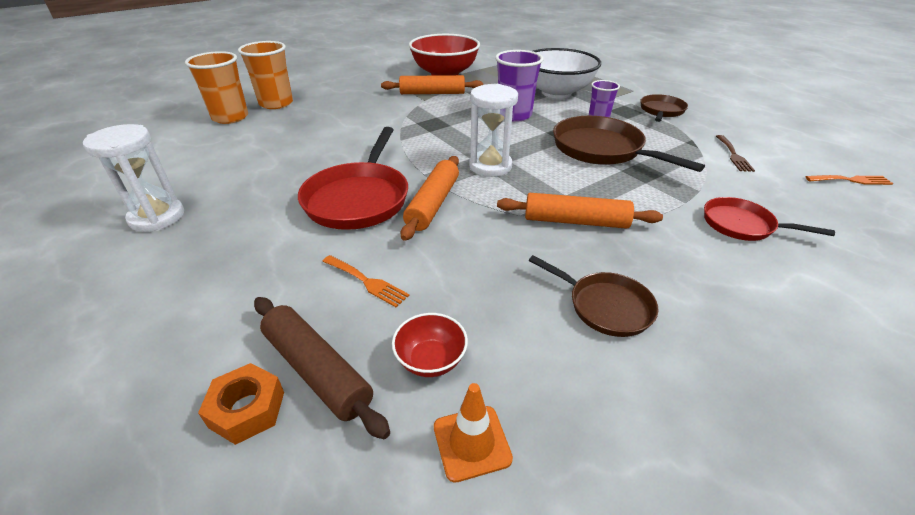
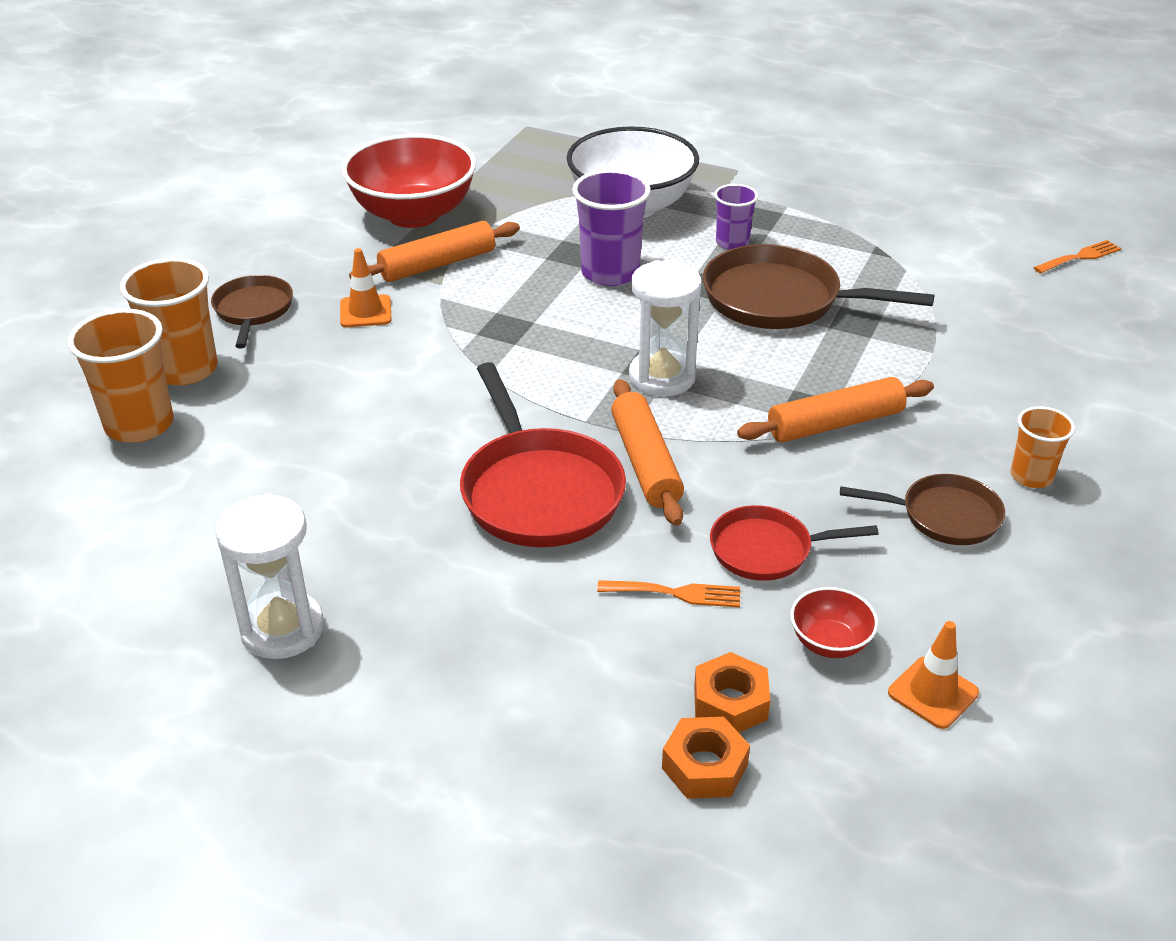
camera: 30 degrees left, 0 degrees up
(317, 370) = (730, 702): brown rolling pin -> orange nut
(377, 102) = (365, 312): none -> orange traffic cone
(661, 111) = (804, 202): brown pan -> brown pan (253, 311)
(705, 305) = (1031, 476): none -> orange cup
(733, 155) = (939, 257): brown fork -> none
(742, 225) = (1008, 363): red pan -> red pan (767, 550)

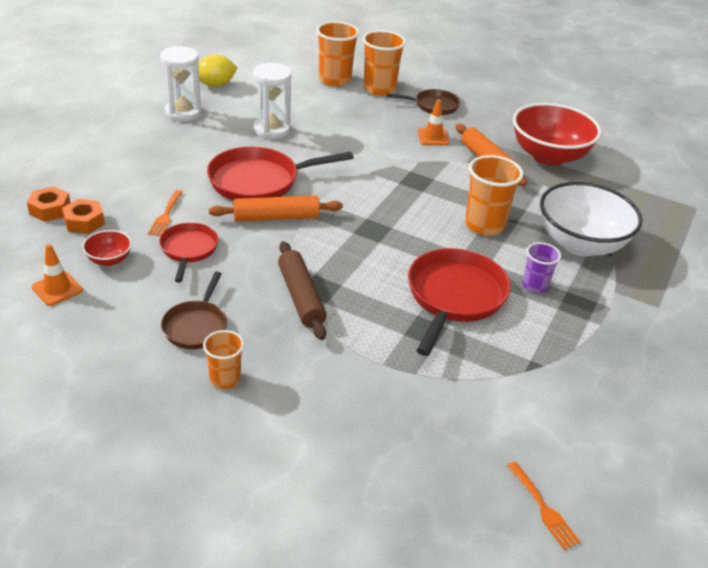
camera: 90 degrees right, 0 degrees up
(147, 595) = (215, 85): none -> yellow lemon
(610, 273) = (484, 225): purple cup -> orange cup
(662, 377) = (360, 233): white hourglass -> white hourglass (271, 130)
(780, 300) = (454, 297): brown pan -> red pan
(835, 423) = (301, 297): orange rolling pin -> brown rolling pin

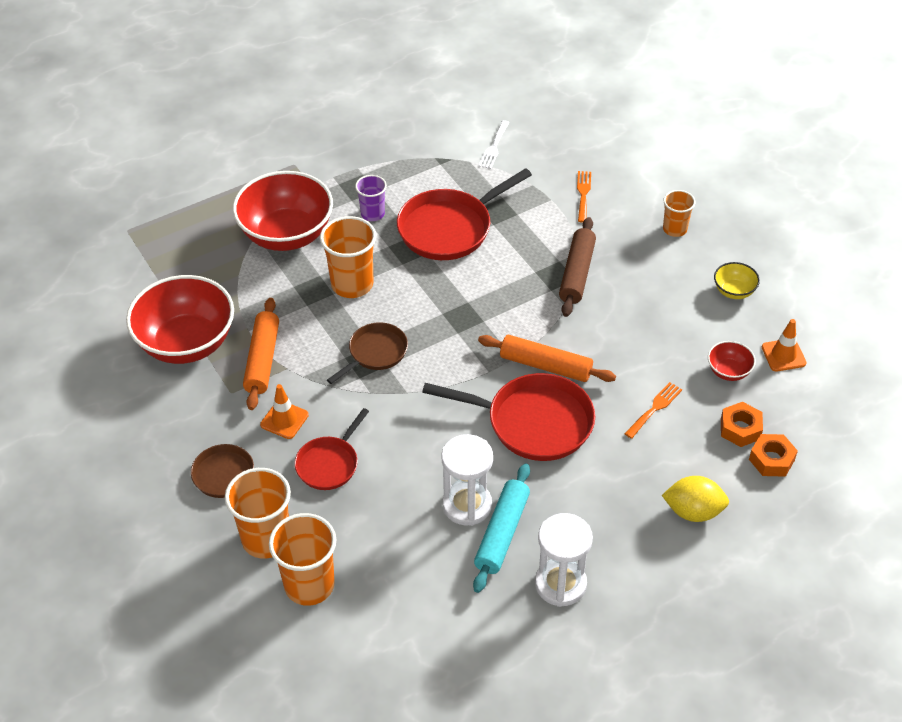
camera: 145 degrees left, 10 degrees up
(129, 333) = (734, 291): none -> yellow bowl
(188, 250) = (650, 356): red pan -> red pan (329, 463)
(196, 326) = (677, 278): brown pan -> brown pan (375, 353)
(215, 85) = (484, 637): yellow lemon -> yellow lemon (693, 511)
(238, 124) = (502, 533): none -> turquoise rolling pin
(497, 404) = (494, 147): none -> white fork
(543, 508) = (521, 90): orange fork -> orange fork (583, 194)
(580, 244) = (286, 235): white bowl -> red bowl

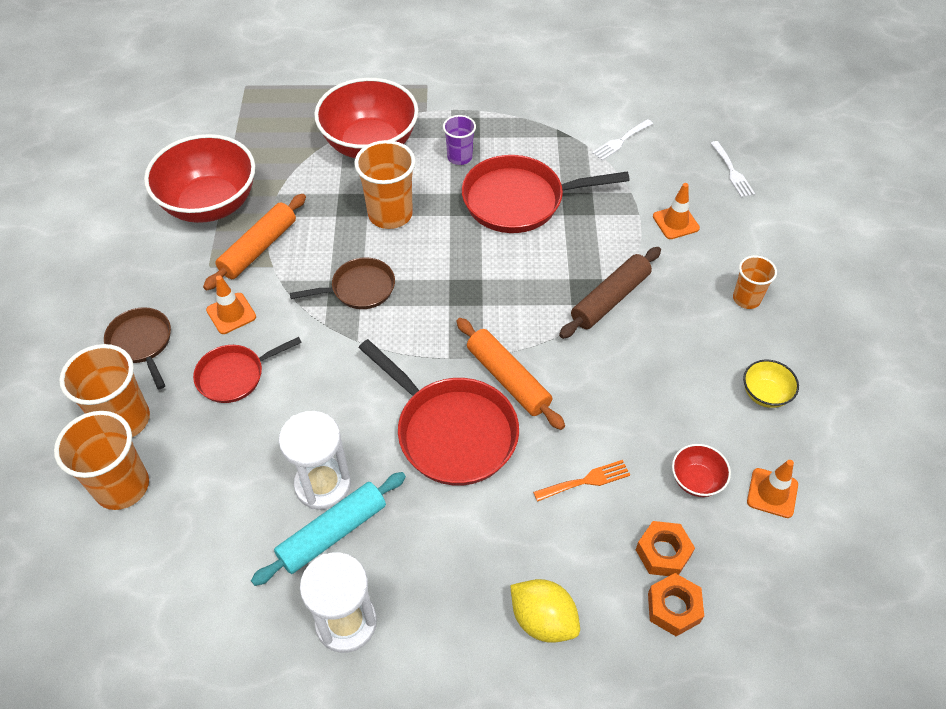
camera: 30 degrees right, 5 degrees up
(583, 194) = (675, 222): orange fork -> orange traffic cone
(597, 136) = (732, 172): none -> white fork

